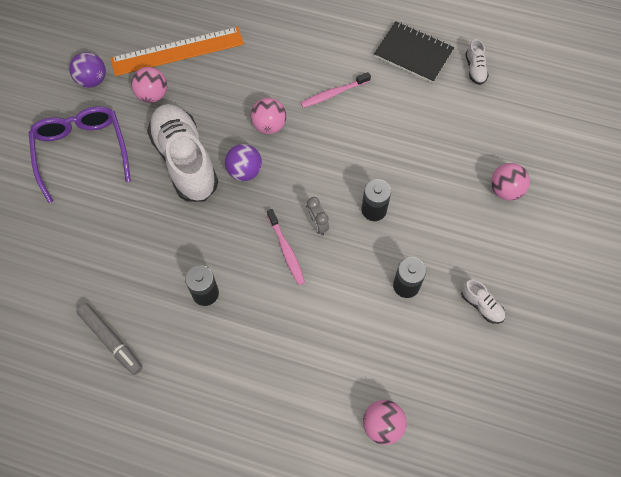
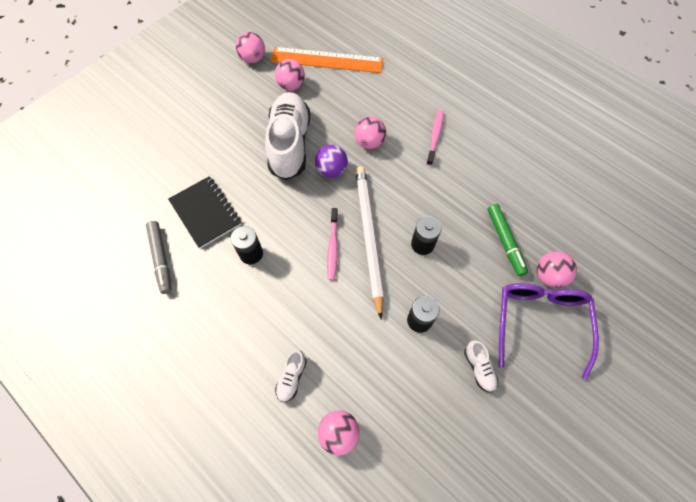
camera: 25 degrees right, 0 degrees up
(82, 152) = (217, 107): purple glasses -> purple glasses (540, 322)
(92, 80) = (253, 59): purple ball -> pink ball
(317, 225) = (368, 237): grey clock -> white pencil
(333, 93) = (435, 137): pink toothbrush -> pink toothbrush turned 105 degrees clockwise
(413, 54) = (519, 130): black notebook -> black notebook (205, 213)
(450, 174) = (505, 241): none -> green marker
(475, 69) = (569, 162): white shoe -> white shoe (292, 377)

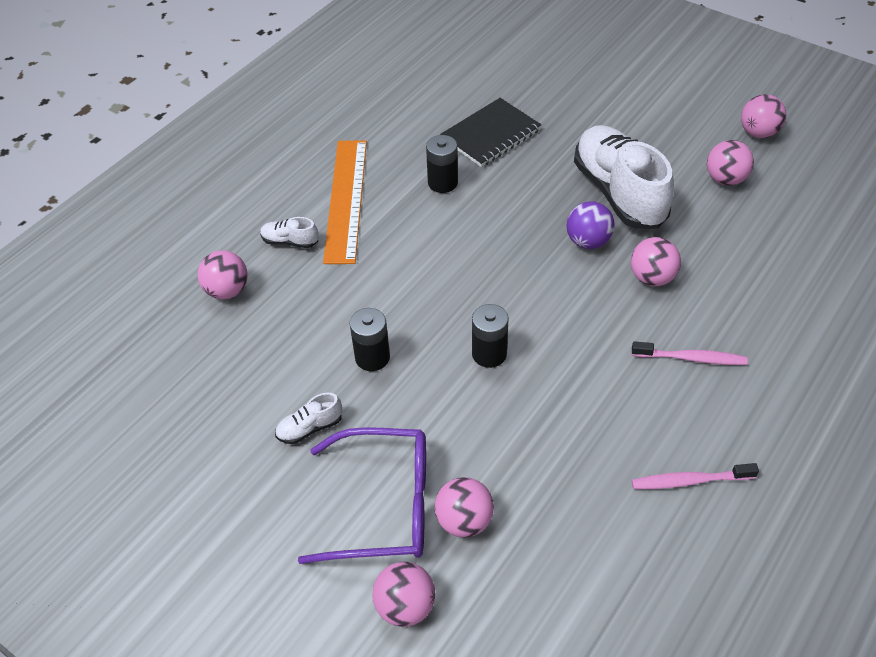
camera: 85 degrees right, 15 degrees down
(161, 259) = (423, 112): grey marker -> none
(289, 144) = (619, 193): white shoe -> white shoe turned 105 degrees counterclockwise
(327, 60) = (795, 211): orange ruler -> orange ruler (346, 199)
(332, 247) = (466, 257): pink toothbrush -> pink toothbrush (689, 481)
(368, 237) = (489, 292): white pencil -> none
(505, 241) = (514, 459): green marker -> none
(607, 315) = (405, 606): none -> pink ball

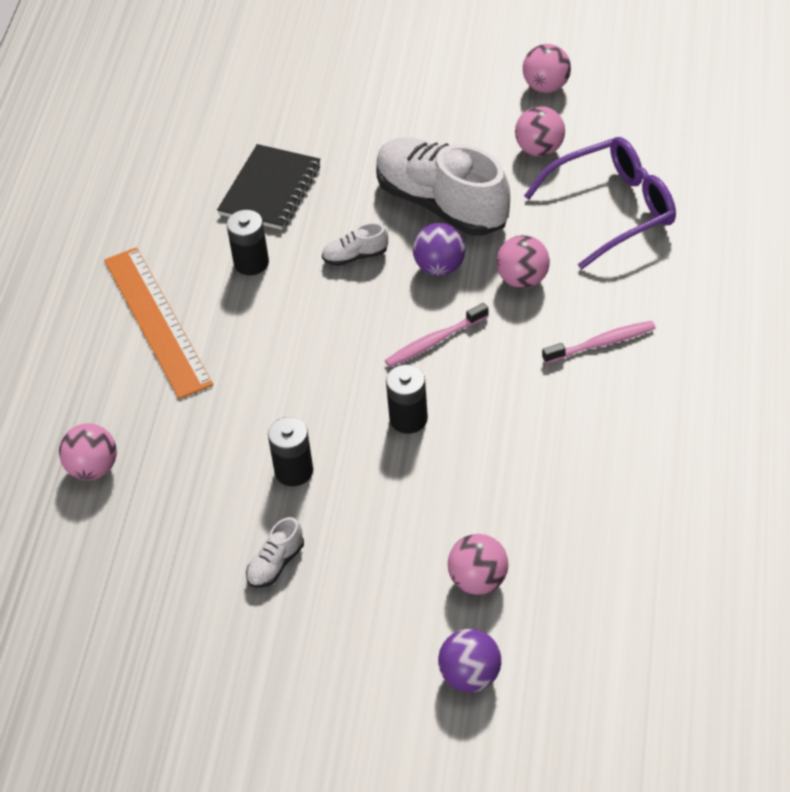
camera: 25 degrees left, 0 degrees up
(290, 241) = (126, 390): white shoe -> white shoe (355, 256)
(384, 505) = (395, 601): purple glasses -> purple glasses (613, 209)
(405, 606) = (470, 676): pink ball -> purple ball
(689, 481) = (659, 456): pink toothbrush -> pink toothbrush (434, 341)

